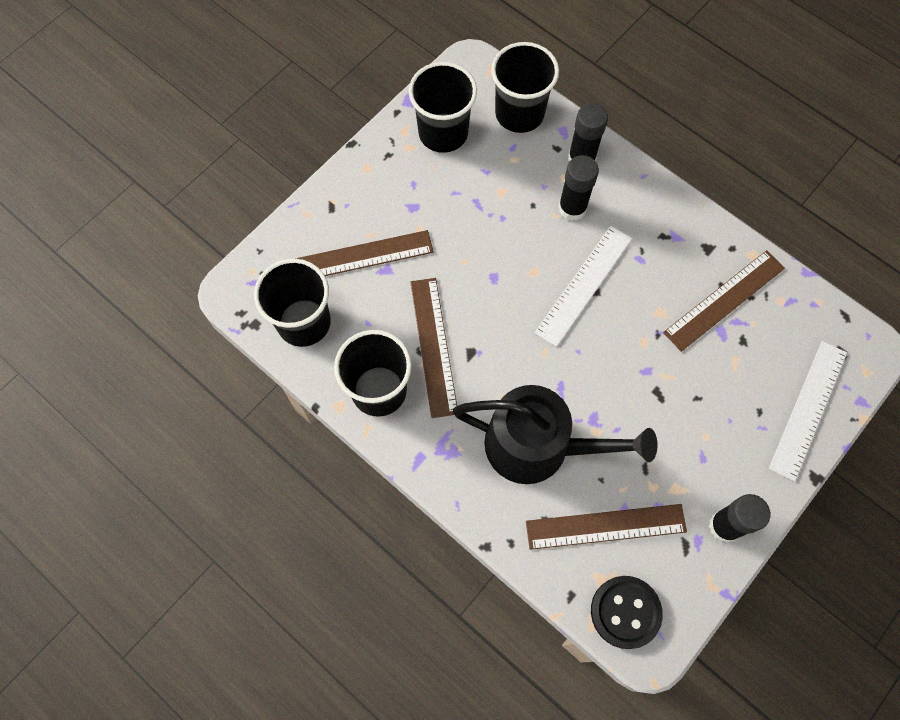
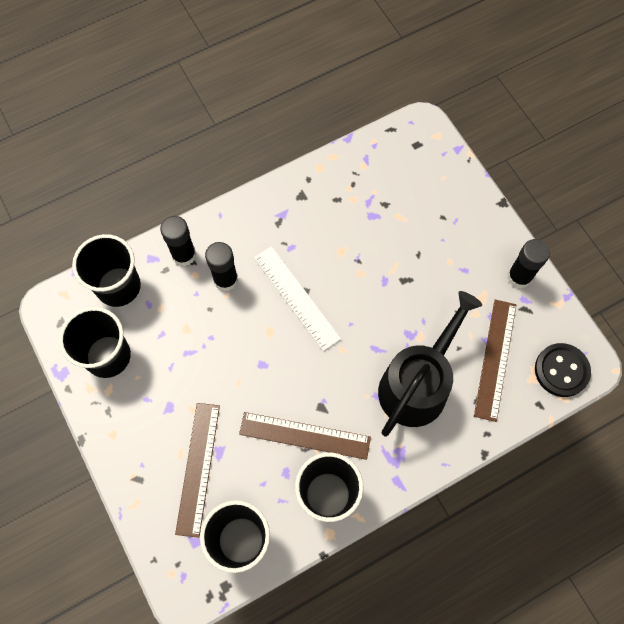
camera: 70 degrees left, 0 degrees up
(724, 300) = (348, 203): brown ruler -> none
(808, 409) = (452, 185): white ruler -> none

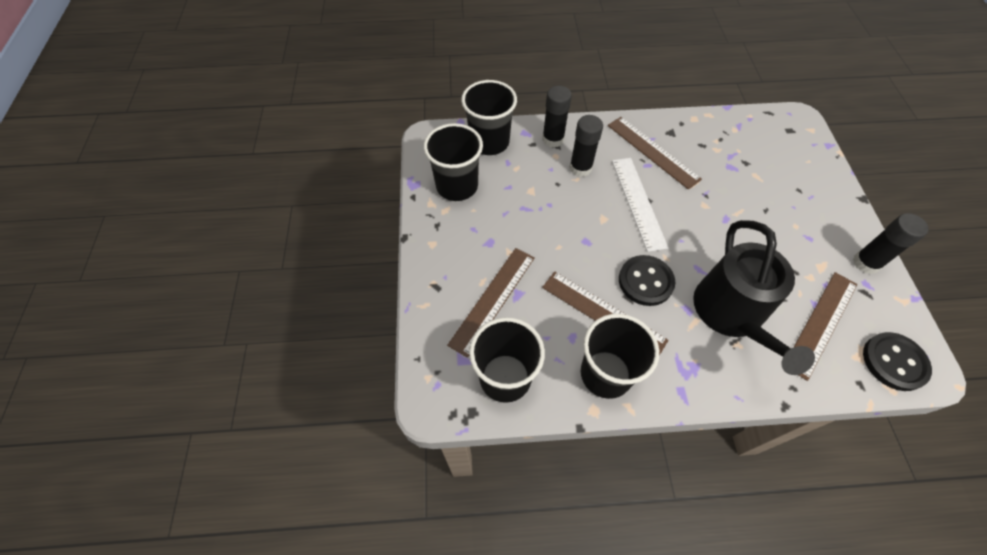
camera: 25 degrees right, 10 degrees down
(291, 229) = (652, 152): none -> brown ruler
(332, 384) = (645, 281): none -> black button
(417, 384) = (731, 314): black watering can -> black watering can turned 120 degrees clockwise

